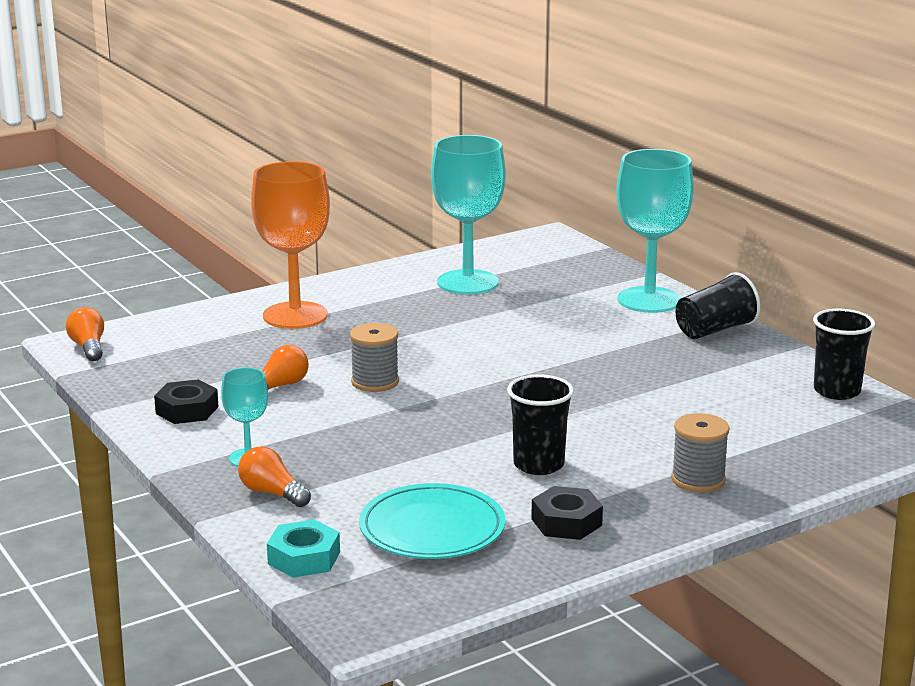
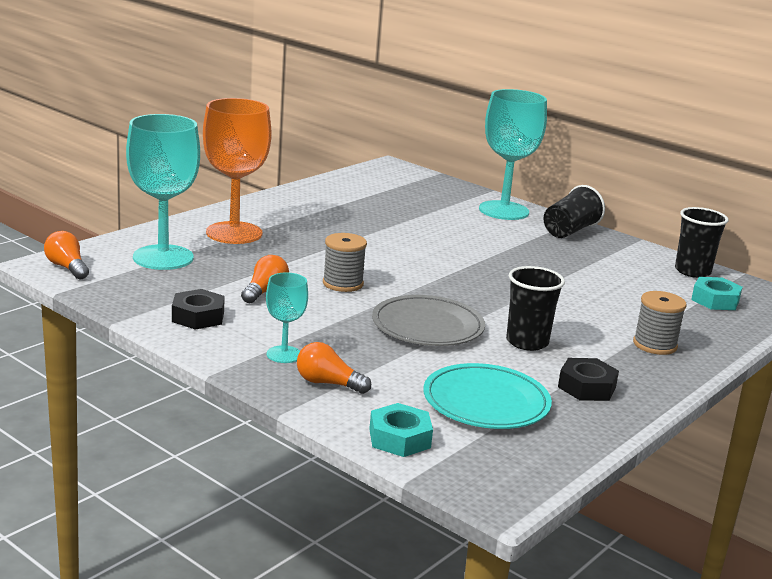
camera: 20 degrees left, 0 degrees up
(434, 438) = (427, 326): none -> grey plate
(468, 282) = (355, 202): turquoise goblet -> turquoise goblet (163, 257)
(832, 430) = (715, 300): none -> turquoise nut

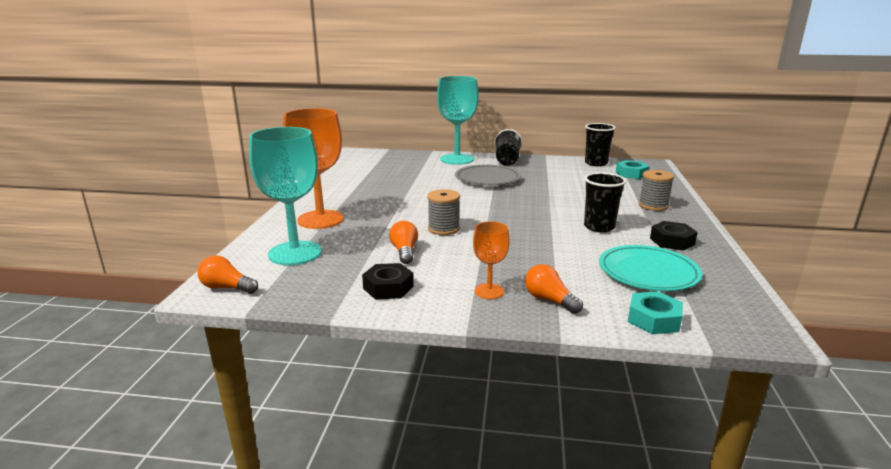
camera: 30 degrees left, 0 degrees up
(284, 354) = (489, 291): turquoise goblet -> orange goblet
(328, 383) = (549, 300): orange light bulb -> orange light bulb turned 60 degrees clockwise
(427, 326) = (535, 237): grey plate -> grey plate (487, 179)

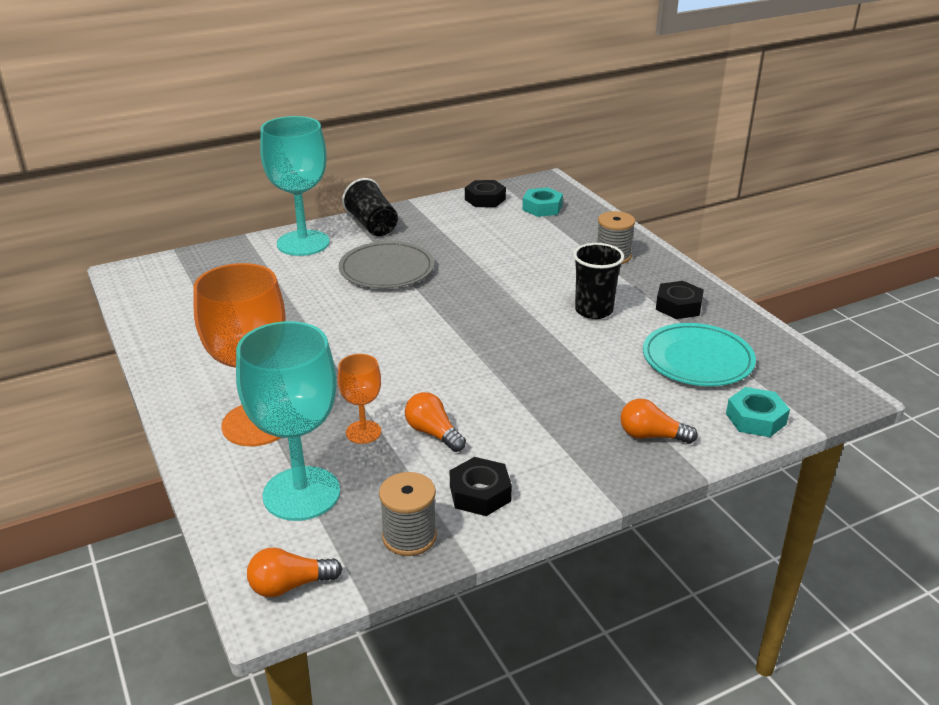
camera: 35 degrees left, 10 degrees up
(443, 229) = (434, 378): grey spool -> grey spool (409, 536)
(489, 291) = (586, 450): orange goblet -> orange goblet (363, 432)
(596, 163) = (485, 199): black cup -> black nut

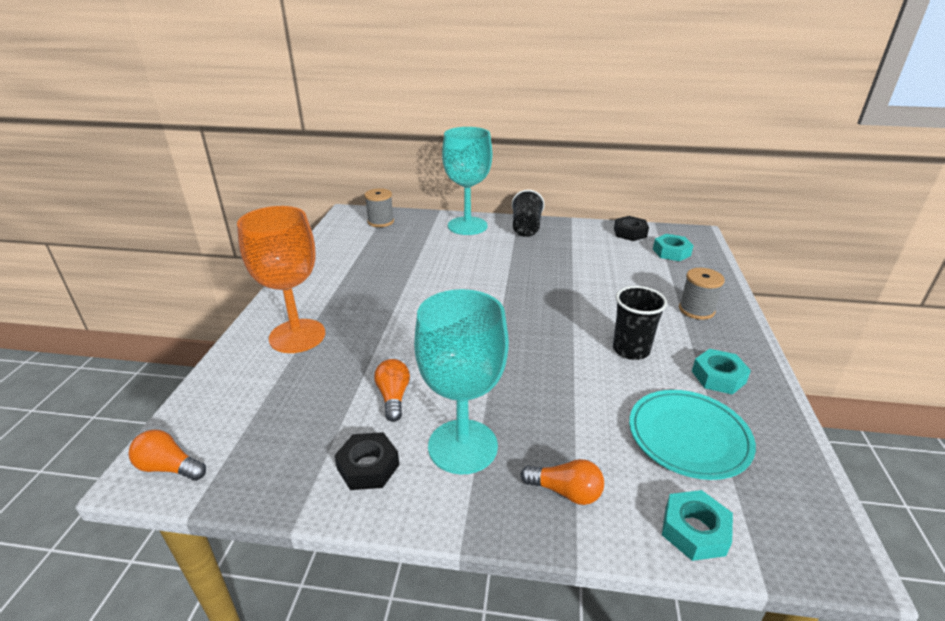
camera: 35 degrees right, 0 degrees up
(301, 493) = (260, 400): turquoise goblet -> turquoise goblet (462, 446)
(363, 432) = (350, 373): orange goblet -> none
(387, 269) = (501, 261): grey plate -> none
(409, 536) = (280, 475): grey spool -> grey spool (380, 222)
(651, 436) = (565, 492): orange light bulb -> orange light bulb turned 150 degrees clockwise
(678, 306) = (718, 377): black nut -> turquoise nut

